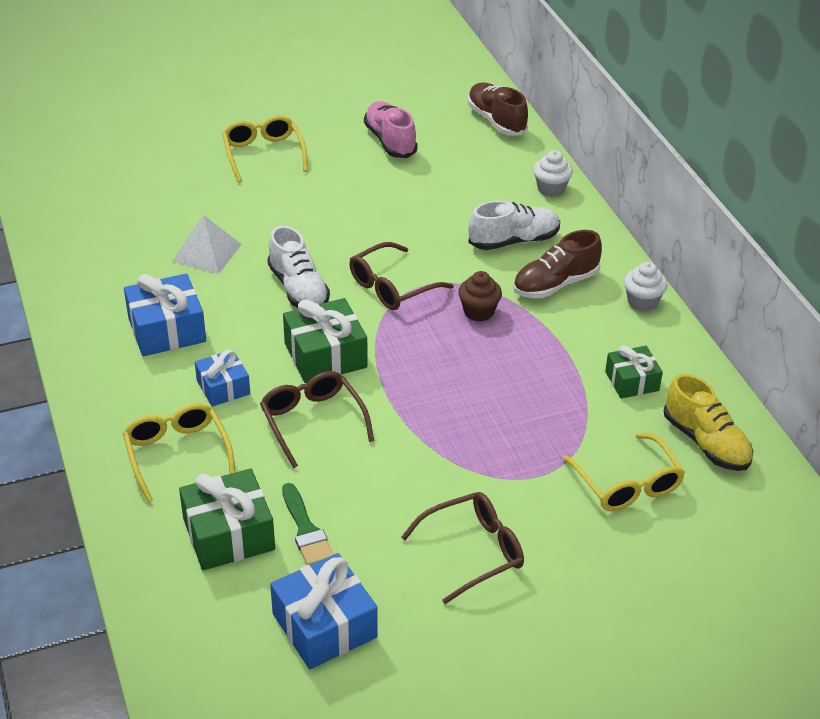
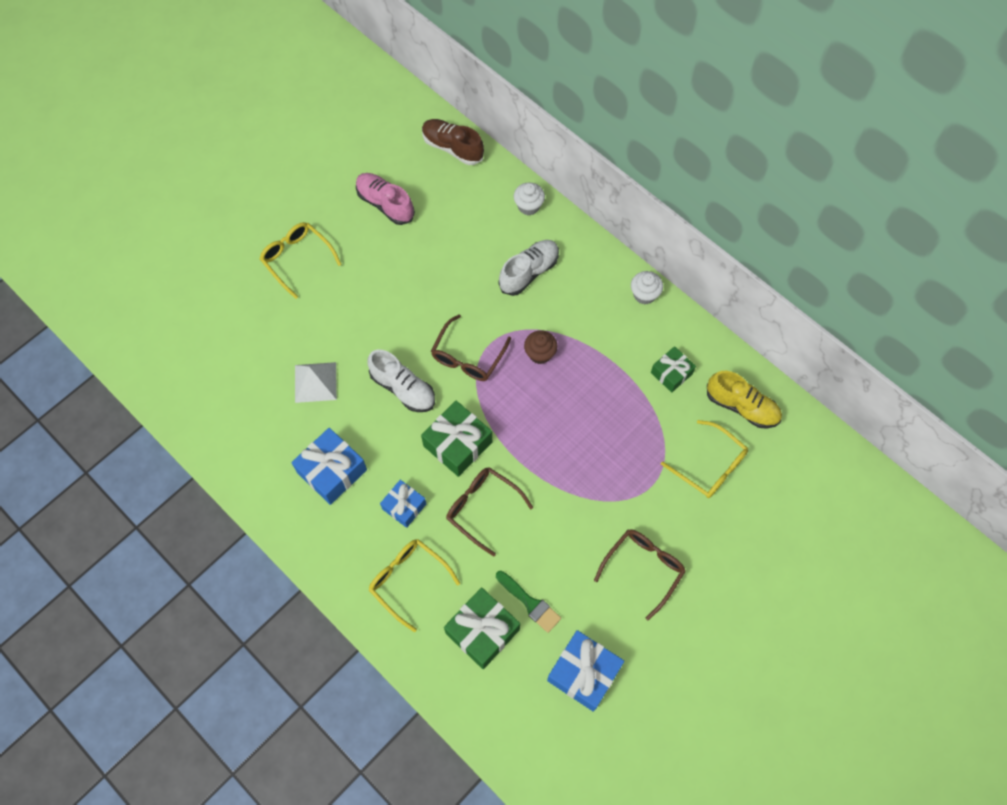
camera: 25 degrees left, 25 degrees up
(555, 284) = (578, 303): brown shoe -> none

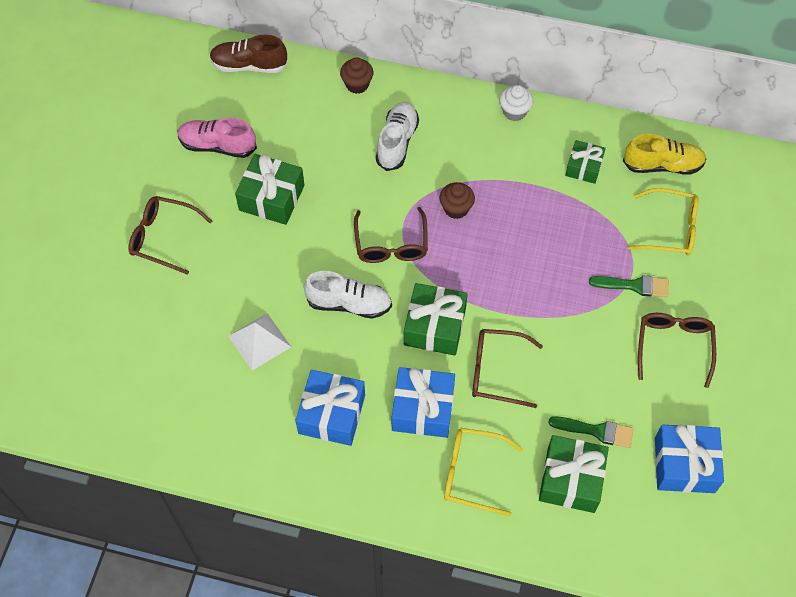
camera: 30 degrees left, 5 degrees down
(297, 259) = (163, 237): yellow glasses -> brown glasses
(399, 269) = (272, 198): none -> green gift
(404, 506) = (423, 409): blue gift -> blue gift, size x1.60
(528, 206) = (357, 84): white cupcake -> brown cupcake
(645, 498) = (634, 285): none -> green brush

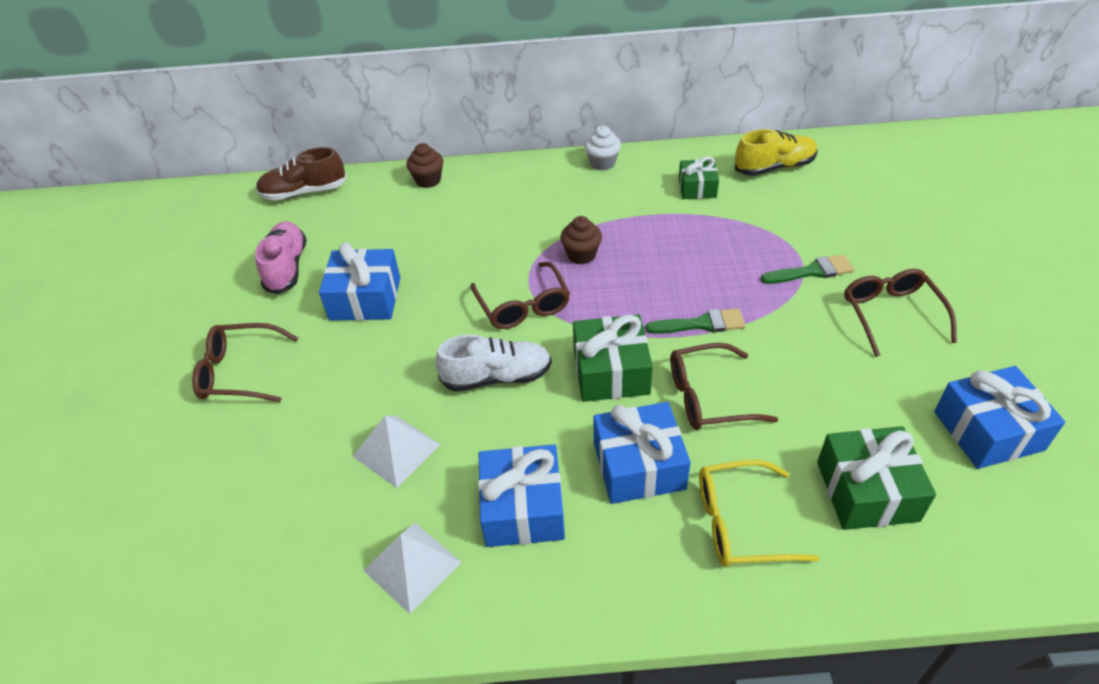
camera: 15 degrees left, 15 degrees down
(218, 146) = (287, 267): pink shoe -> pink shoe turned 90 degrees clockwise
(247, 431) = (412, 566): none -> white pyramid
(272, 198) = (365, 298): green gift -> blue gift
(397, 142) = (490, 215): white shoe -> none
(596, 431) = (862, 425): green brush -> green brush (701, 324)
(670, 229) = (816, 214): yellow glasses -> none

